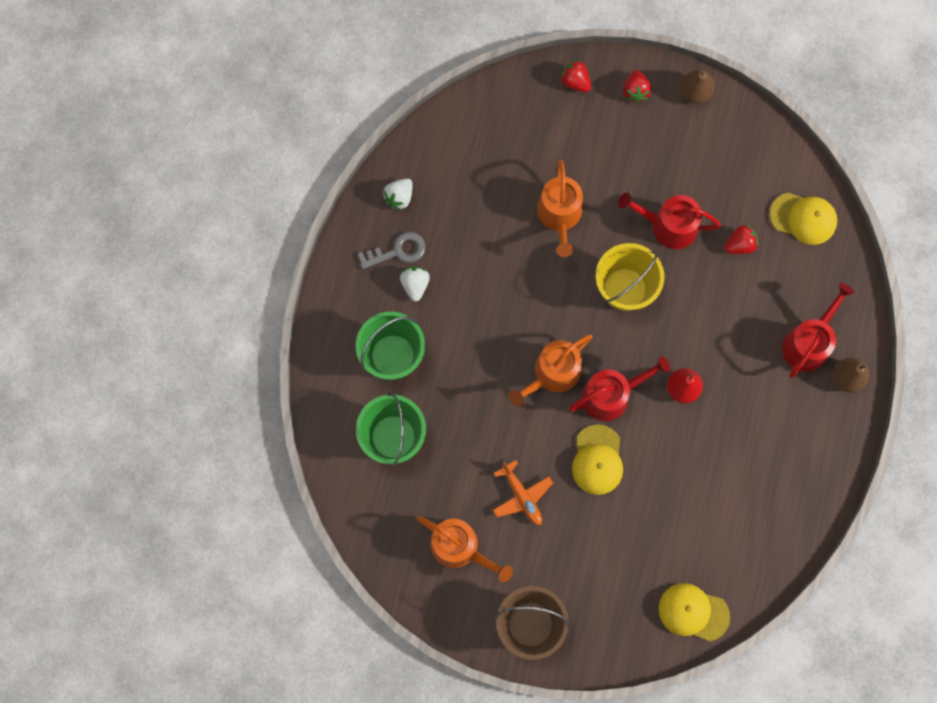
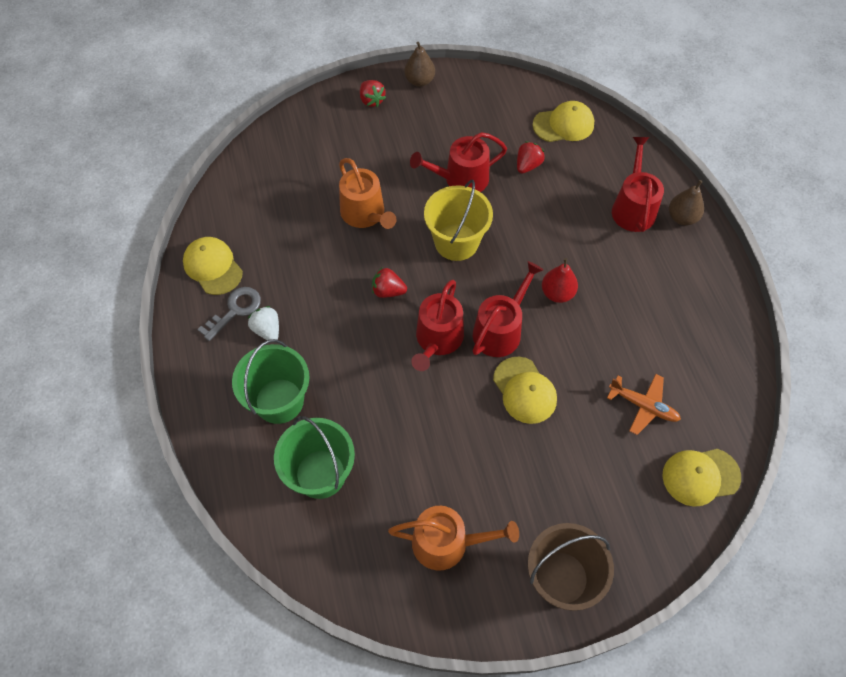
camera: 30 degrees left, 15 degrees down
(399, 197) = (213, 267): white strawberry -> yellow cap
(522, 496) = (476, 460): orange plane -> orange plane (643, 406)
(552, 374) = (437, 339): orange watering can -> red watering can
(575, 82) = (318, 115): red strawberry -> red strawberry (388, 291)

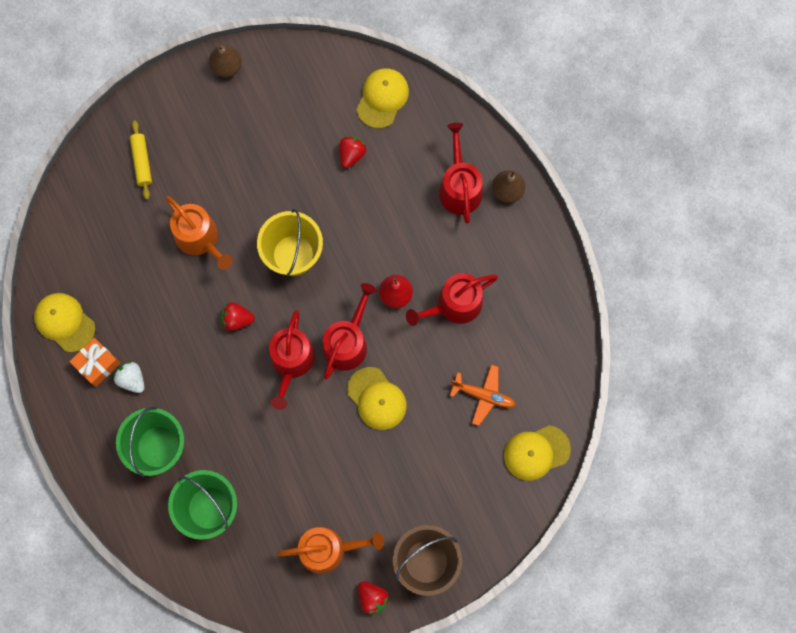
camera: 10 degrees left, 15 degrees up
(235, 310) = (97, 364): grey key -> orange gift
(323, 143) = (142, 162): none -> yellow rolling pin
(371, 100) = (181, 100): red strawberry -> red strawberry (372, 598)
(461, 179) = (288, 182): red watering can -> red watering can (454, 305)
(563, 124) = (382, 98): yellow cap -> yellow cap turned 45 degrees counterclockwise

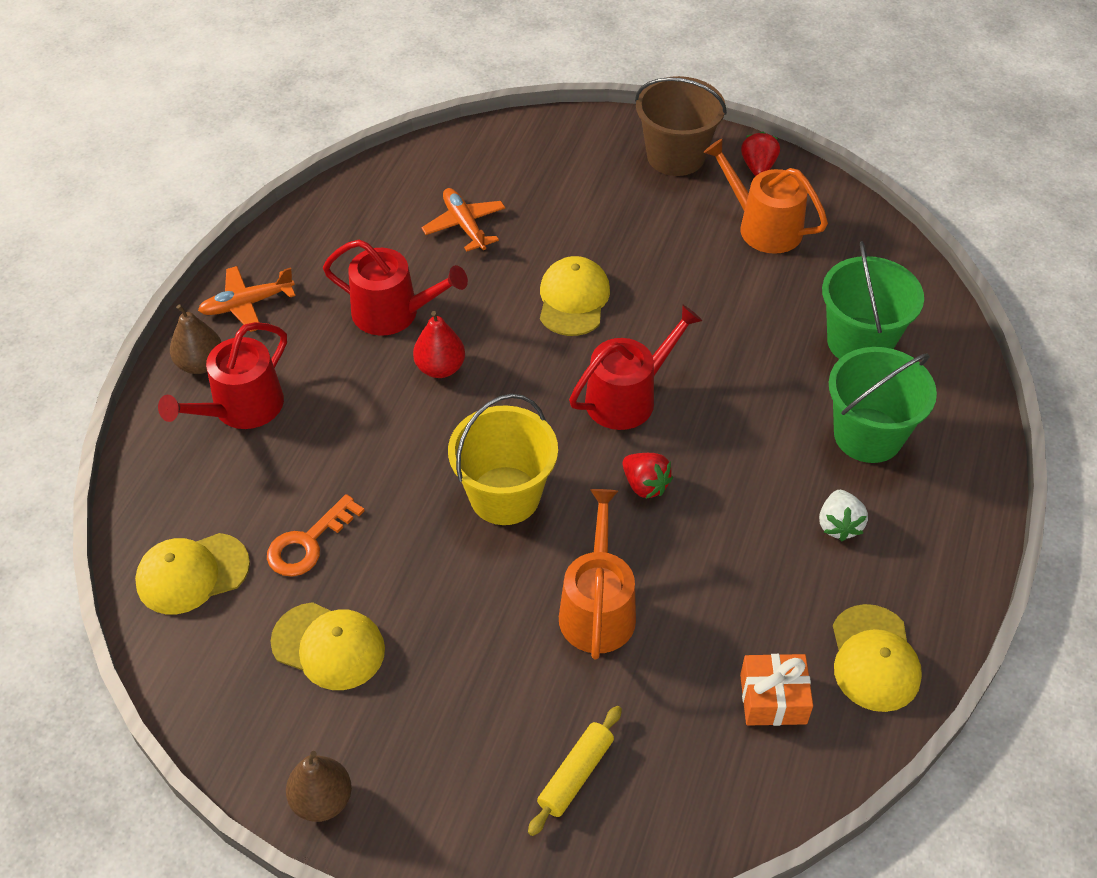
camera: 135 degrees left, 25 degrees down
(97, 364) = (870, 575): orange gift -> orange gift (773, 699)
(347, 342) = (544, 367): red watering can -> none
(352, 154) = (308, 543): red strawberry -> orange key
(529, 242) = (247, 304): none -> orange plane
(536, 452) = (473, 154): yellow cap -> yellow cap (328, 646)

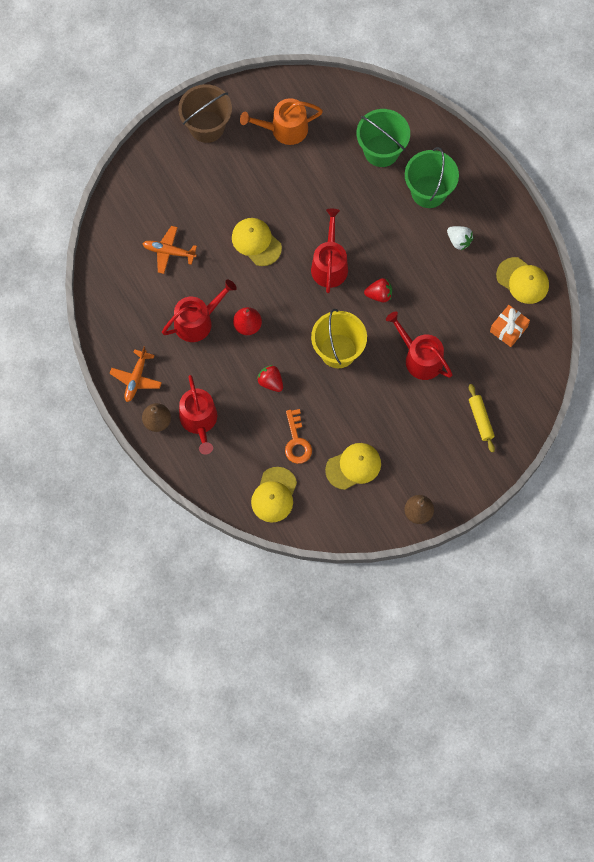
camera: 50 degrees left, 20 degrees up
(597, 608) = (420, 358): orange watering can -> red watering can
(758, 167) = (246, 98): red strawberry -> red strawberry (270, 382)

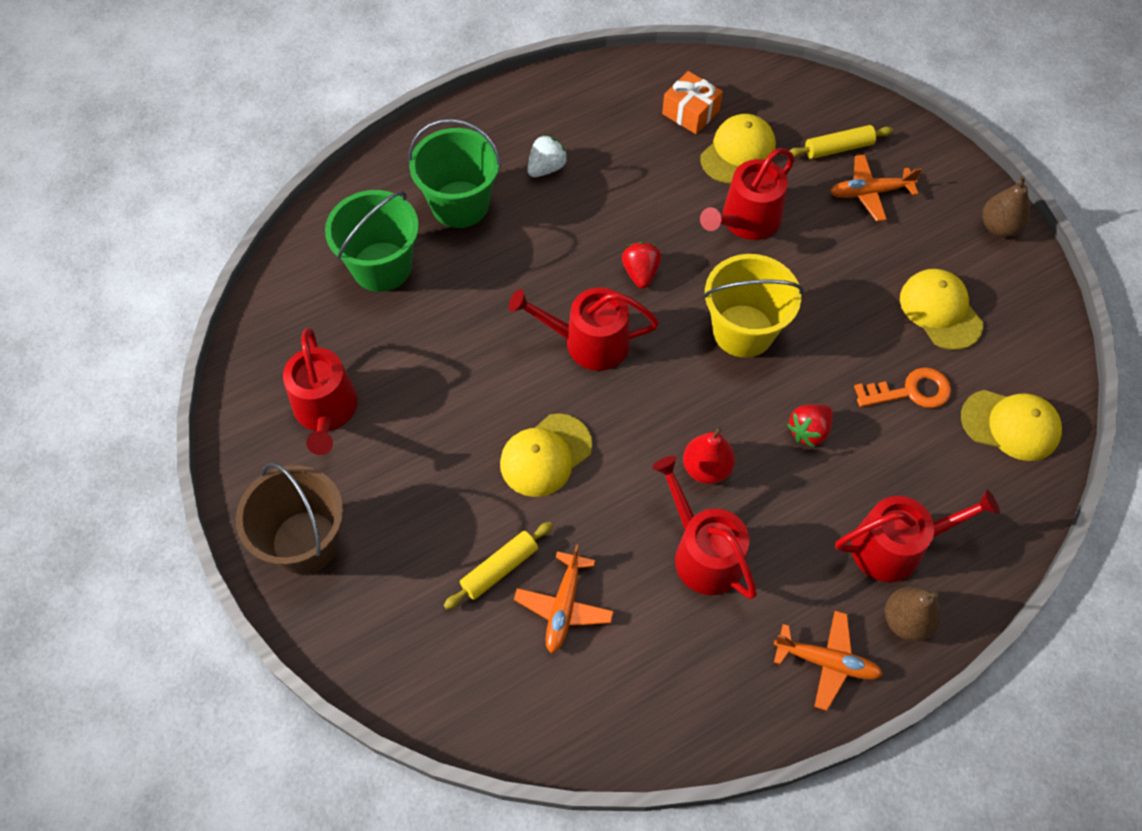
camera: 90 degrees left, 10 degrees down
(190, 220) = (499, 569): none -> yellow rolling pin
(284, 129) = (326, 411): orange watering can -> red watering can
(444, 435) = (869, 192): none -> orange plane
(522, 280) = (612, 94): yellow cap -> yellow cap (738, 151)

